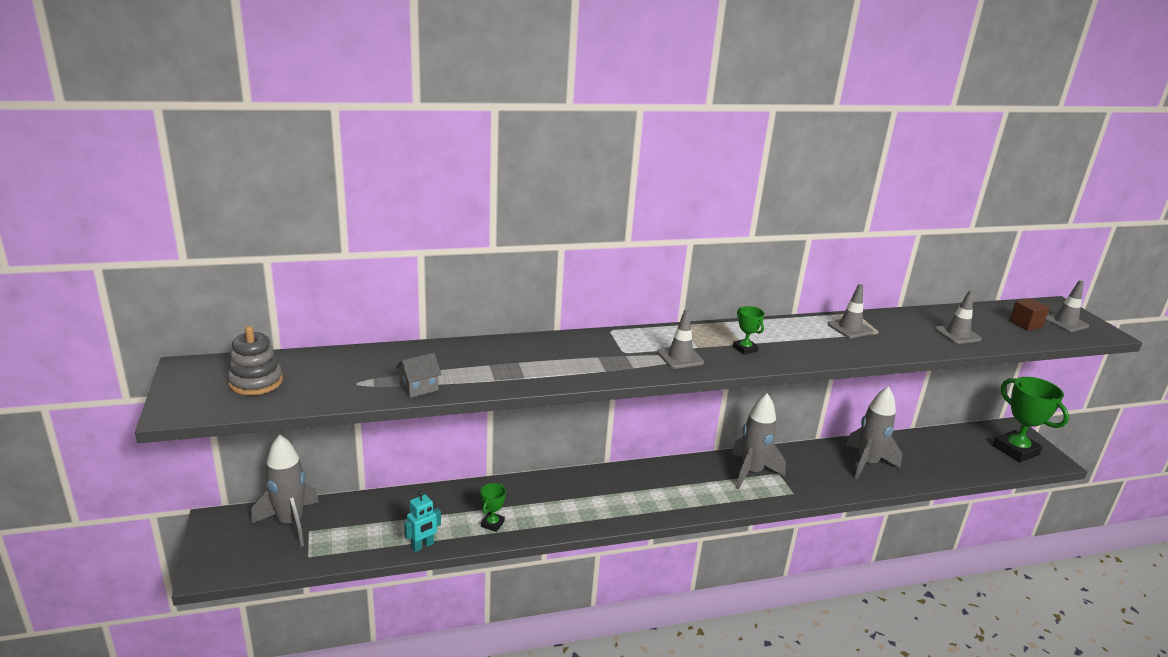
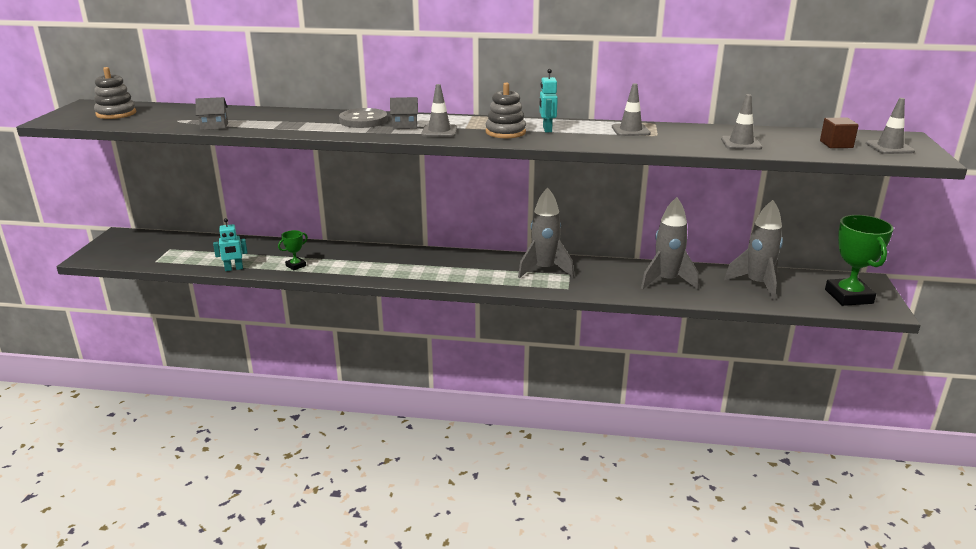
camera: 25 degrees right, 0 degrees up
(290, 523) = (162, 243): grey rocket -> grey rocket (757, 284)
(580, 350) = (363, 120): none -> grey button
(634, 353) = (405, 126): none -> grey house
(745, 349) = (505, 132): green trophy -> grey stacking toy
(776, 338) = (547, 129): none -> turquoise robot

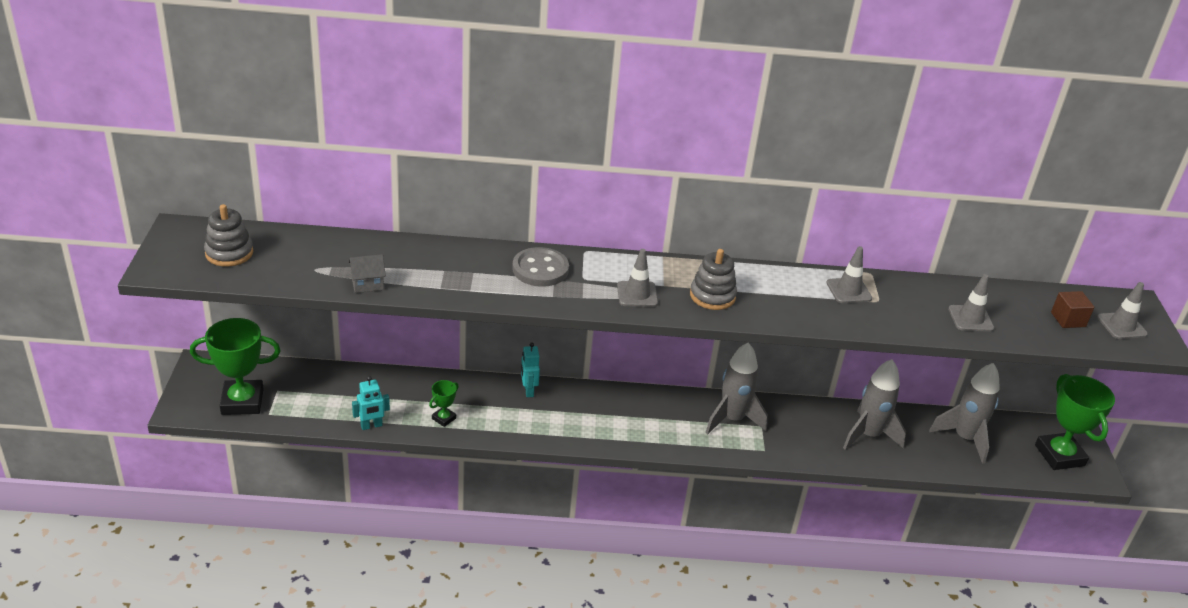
camera: 10 degrees left, 10 degrees up
(138, 254) = (242, 401): none -> green trophy
(405, 126) = (593, 281): grey house -> none
(547, 129) = (756, 289): turquoise robot -> turquoise robot (528, 390)

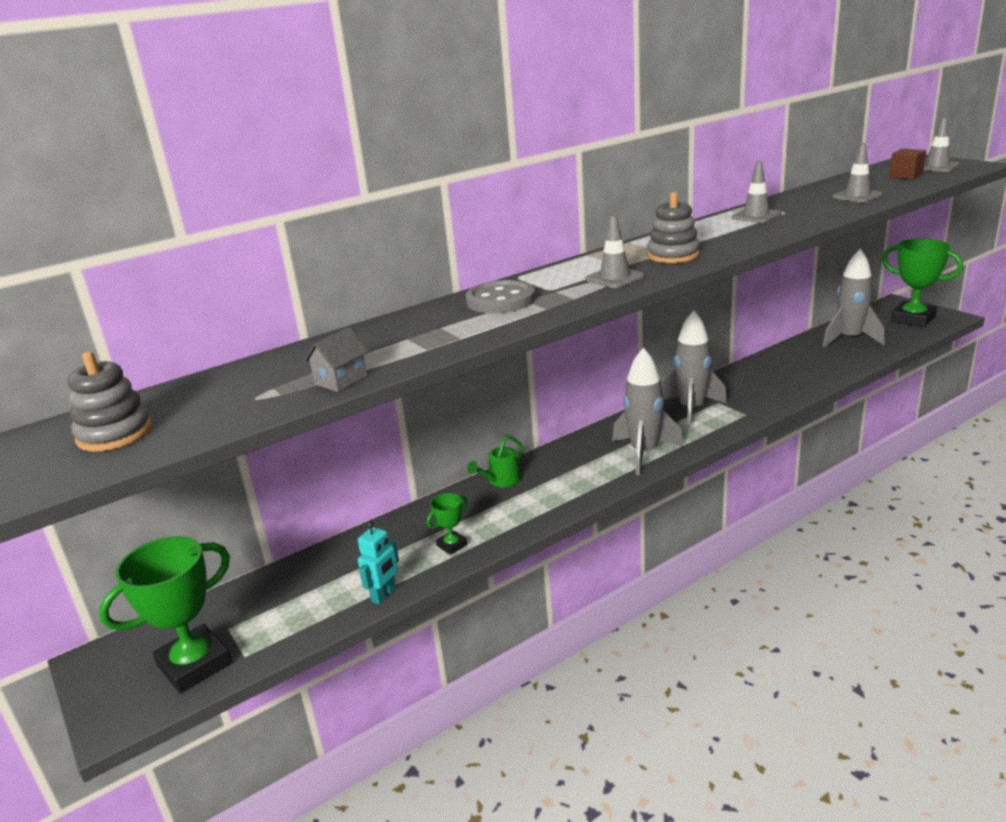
camera: 30 degrees left, 10 degrees down
(444, 418) = (452, 545): green trophy -> green trophy turned 45 degrees clockwise
(528, 390) = (501, 481): turquoise robot -> green watering can
(868, 435) = (794, 369): grey rocket -> grey rocket (644, 453)

